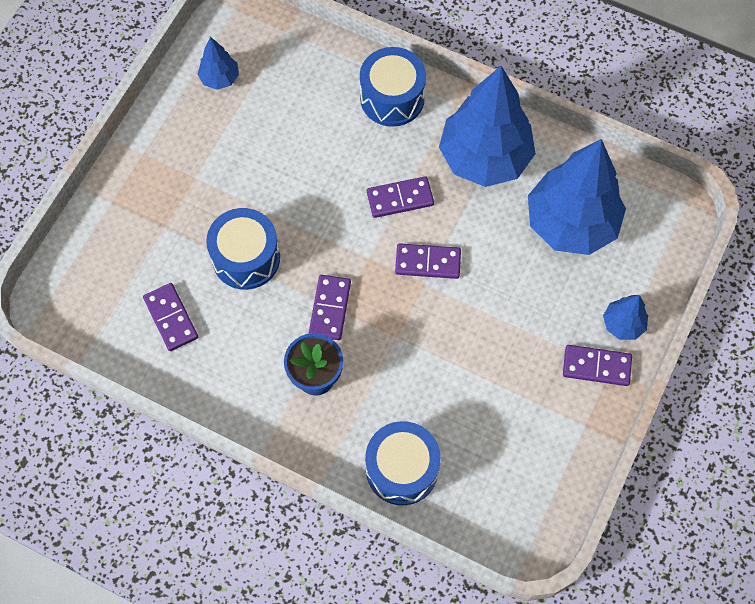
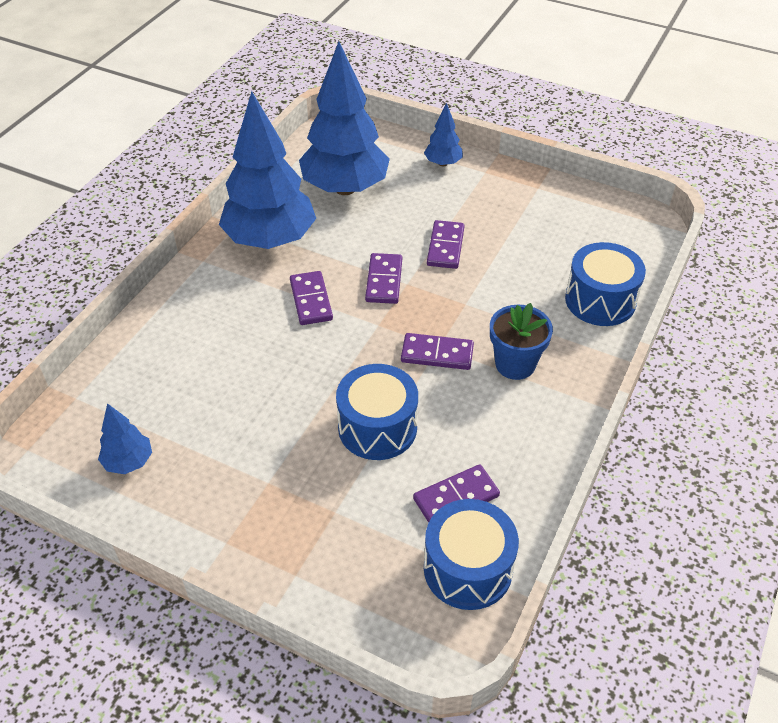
camera: 90 degrees left, 20 degrees down
(392, 98) = (188, 306): blue drum -> blue drum (468, 568)
(596, 366) = (483, 179): purple domino -> purple domino (445, 247)

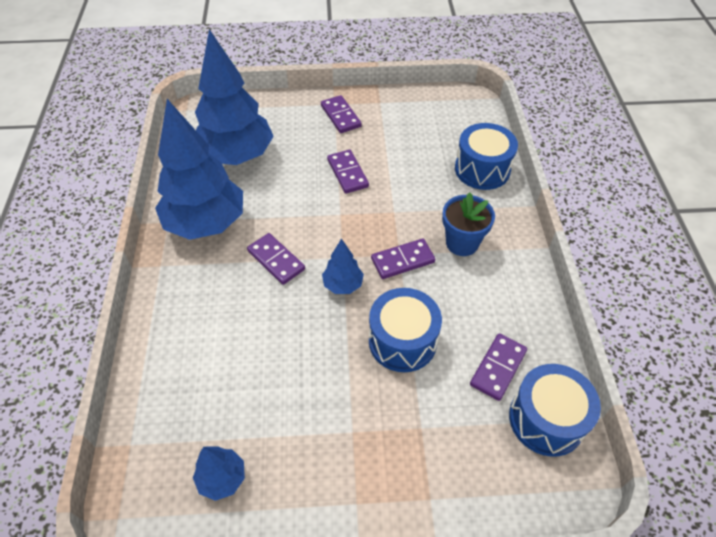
camera: 30 degrees left, 5 degrees up
(384, 281) = (321, 219): purple domino -> purple domino (341, 116)
(443, 163) = (298, 108): blue tree -> blue tree (343, 285)

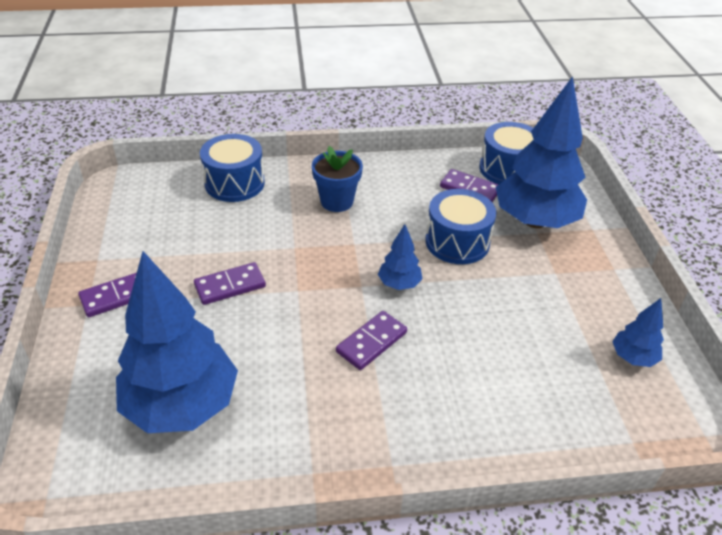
camera: 95 degrees left, 10 degrees down
(206, 224) = (315, 423): blue tree -> blue tree (535, 221)
(402, 260) = (362, 241): purple domino -> none

